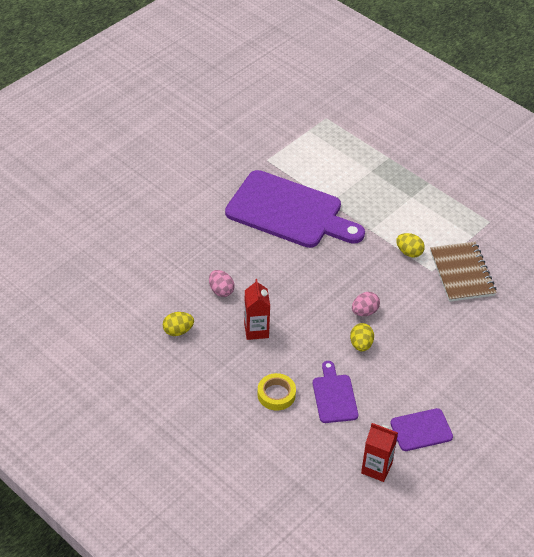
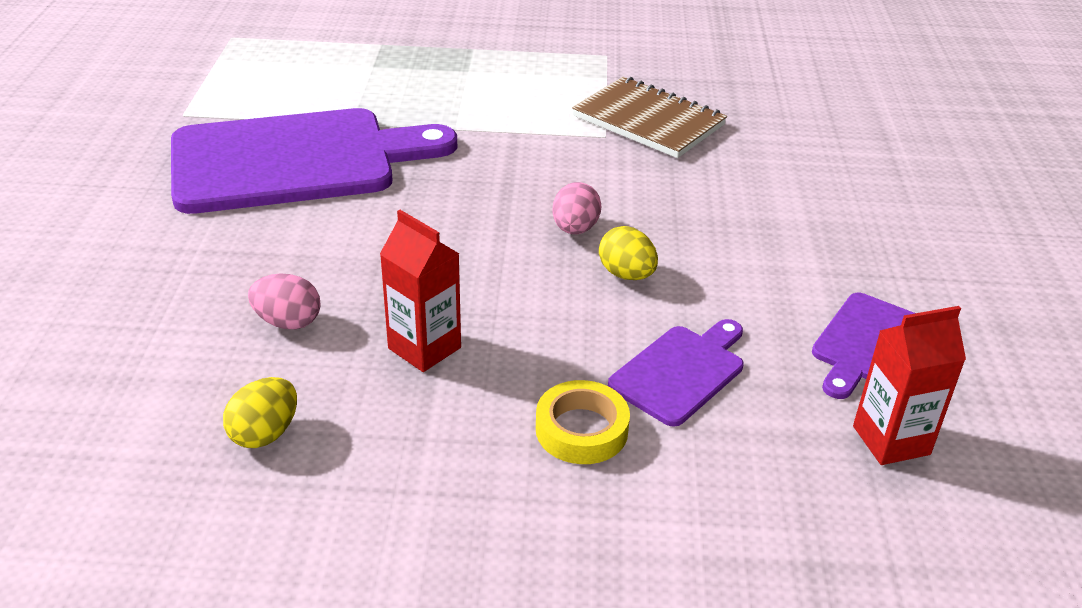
camera: 40 degrees left, 10 degrees down
(334, 396) = (680, 371): purple cutting board -> purple cutting board turned 90 degrees clockwise
(409, 252) = (545, 130): yellow egg -> none

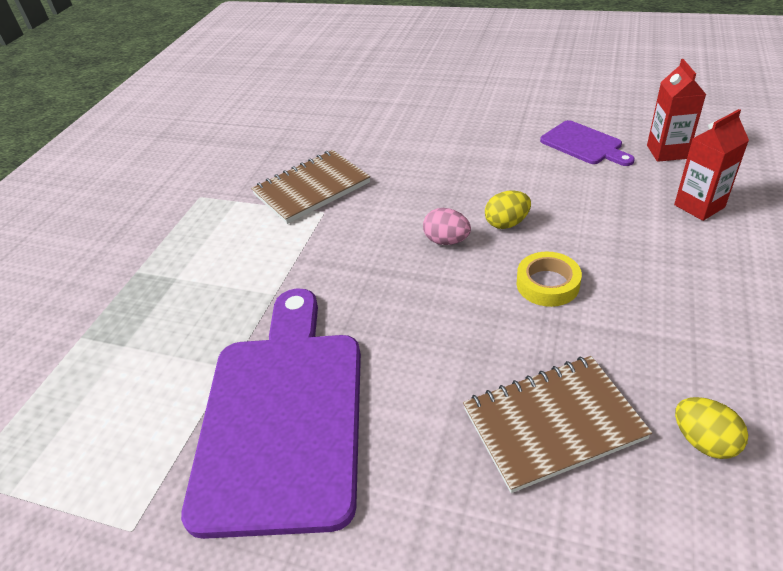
camera: 70 degrees left, 5 degrees up
(288, 322) = (553, 424): pink egg -> brown notebook
(424, 348) = (589, 334): red carton -> red carton (699, 206)
(581, 430) = (674, 263): yellow tape -> yellow tape (547, 284)
(680, 371) = (612, 214): purple cutting board -> none

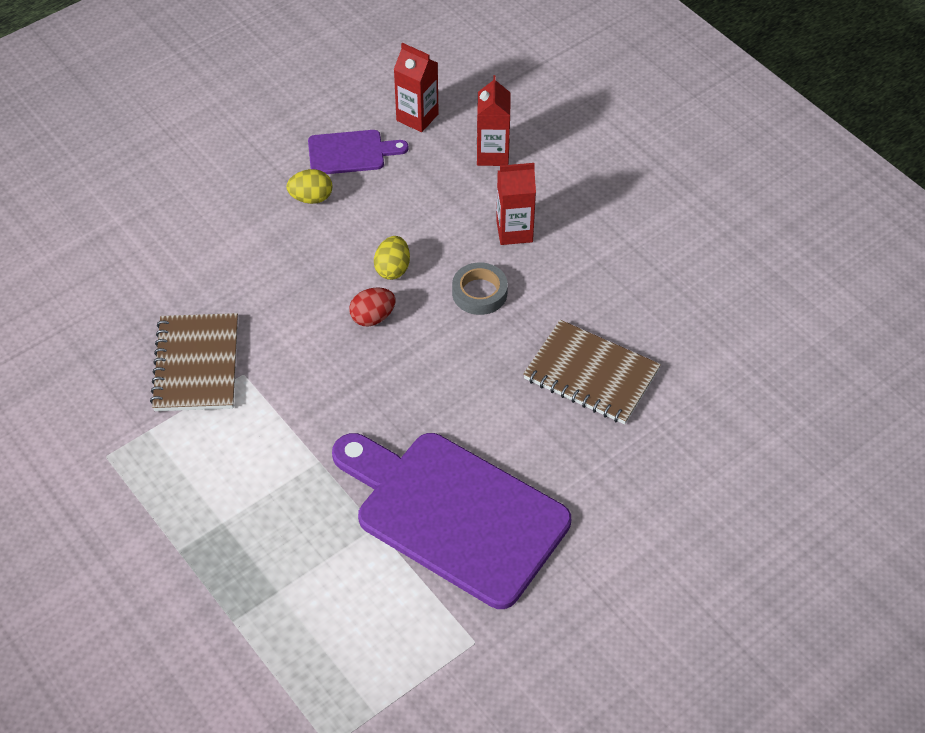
camera: 60 degrees left, 10 degrees up
(446, 241) = (373, 317): pink egg -> red egg
(547, 284) = (479, 293): yellow tape -> grey tape
(553, 424) = (591, 374): brown notebook -> brown notebook turned 75 degrees counterclockwise
(642, 265) = (514, 231): none -> red carton
(703, 441) = (662, 316): yellow egg -> yellow egg (311, 198)

